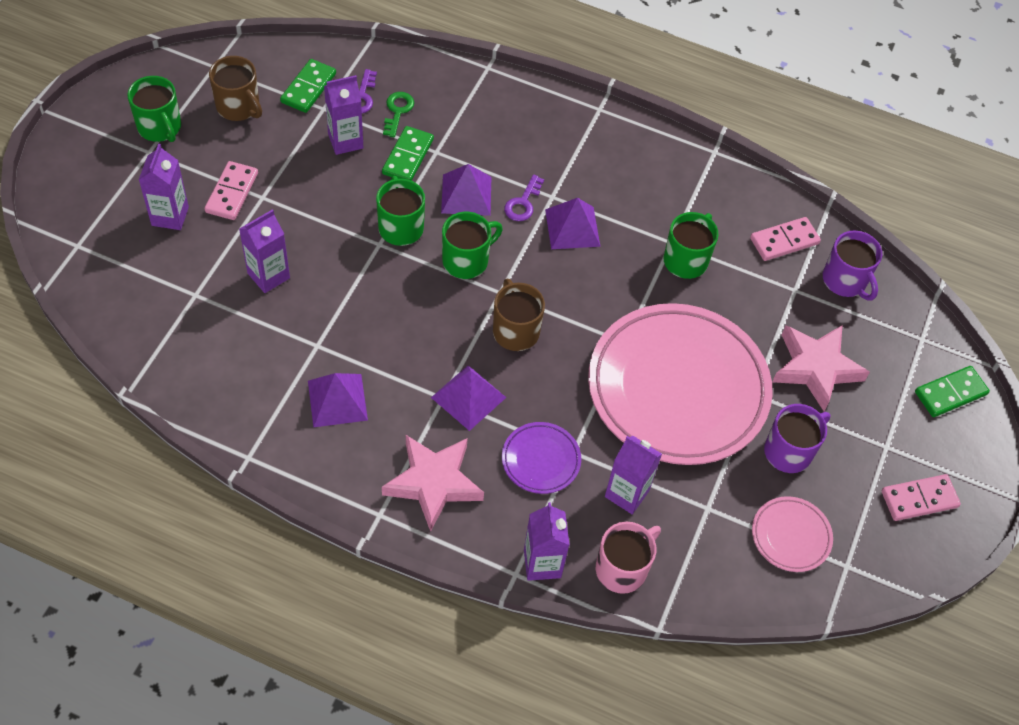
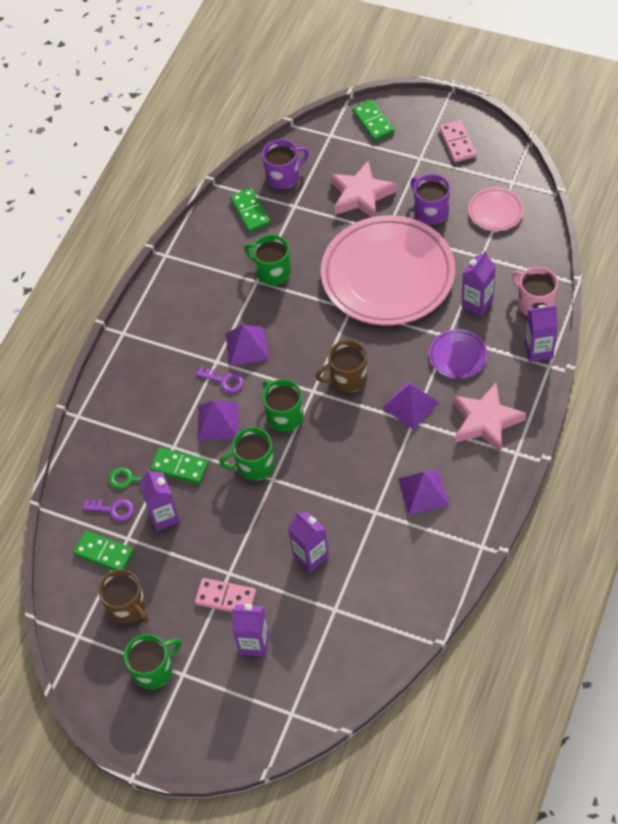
camera: 80 degrees left, 0 degrees up
(239, 107) = (127, 607): brown mug -> brown mug turned 90 degrees clockwise
(784, 241) = (250, 211): pink domino -> green domino

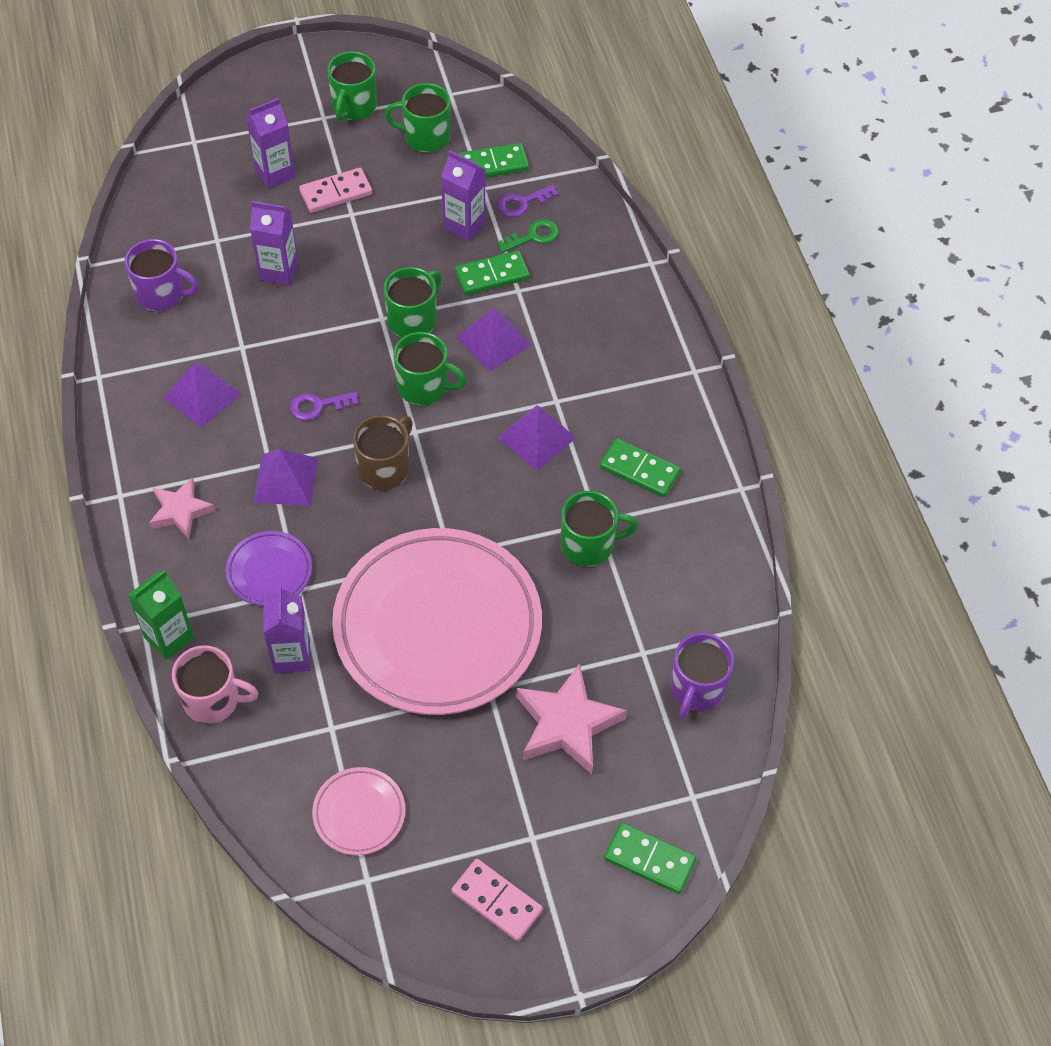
camera: 135 degrees right, 0 degrees up
(127, 607) = (425, 137): brown mug -> green mug
(224, 381) = (526, 385): purple key -> purple key (318, 406)
(250, 211) = (692, 609): green domino -> green domino (639, 470)
(430, 211) = (451, 757): purple mug -> purple mug (161, 294)
(486, 421) = (180, 511): pink star -> pink star, size x0.63
(538, 350) = (169, 637): purple carton -> green carton

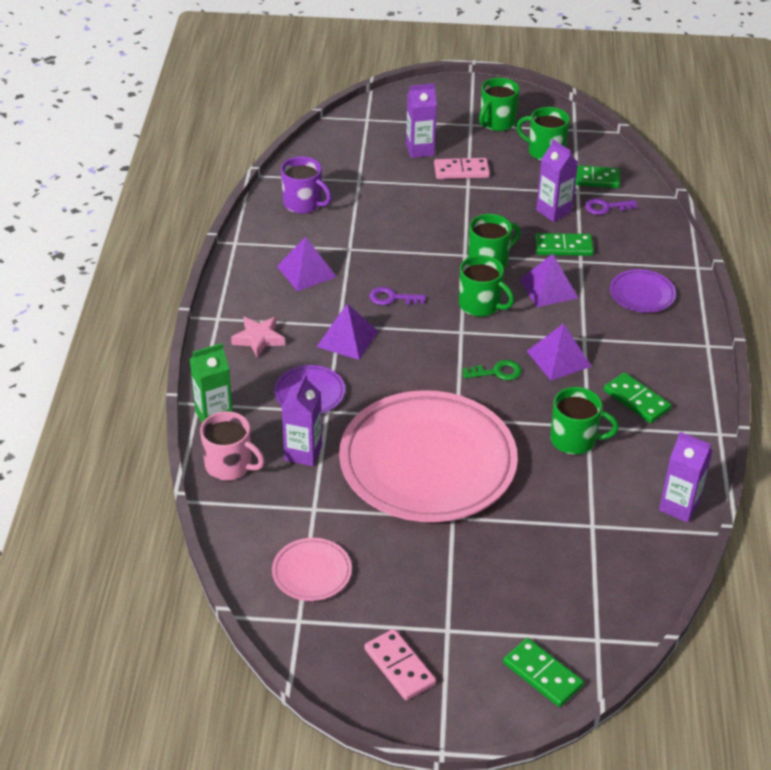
camera: 20 degrees right, 15 degrees down
(278, 271) = (397, 209): purple carton -> purple carton (679, 506)
(385, 468) = (428, 349): brown mug -> none
(533, 236) = (606, 230): green key -> green key (497, 372)
(567, 724) = (508, 558): pink star -> none
(601, 319) = (642, 294): none -> purple plate
(696, 688) = (630, 562): purple mug -> none

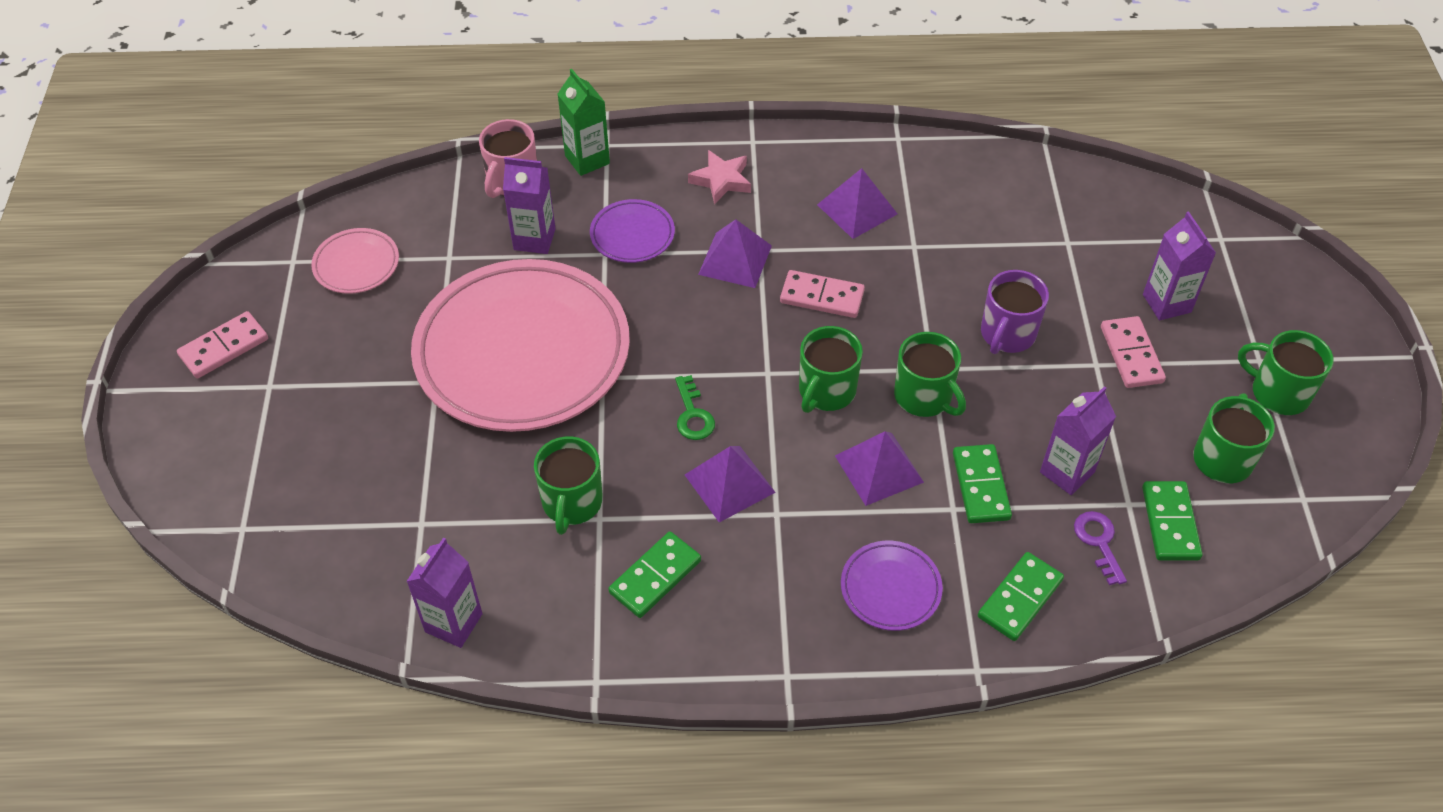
camera: 85 degrees right, 10 degrees up
(303, 204) = (996, 192): purple mug -> purple mug (1007, 334)
(392, 298) = (822, 297): purple key -> pink domino
(542, 674) = (198, 475): green domino -> green domino (1020, 598)

